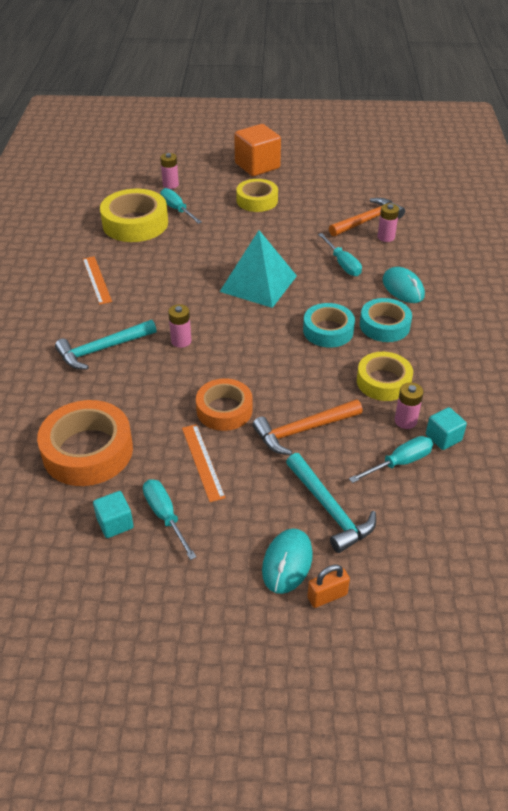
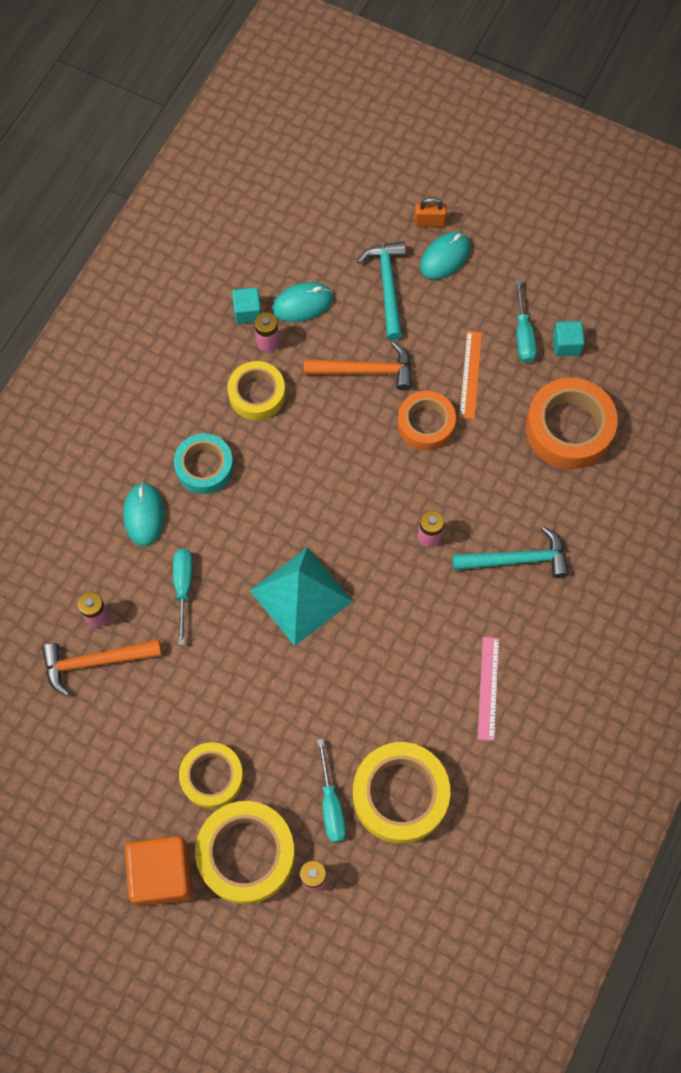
camera: 155 degrees left, 25 degrees up
(96, 280) = (488, 688): orange ruler -> pink ruler
(215, 182) = (246, 854): none -> yellow tape
(328, 330) = (267, 485): turquoise tape -> none
(400, 463) = (302, 304): turquoise screwdriver -> turquoise mouse

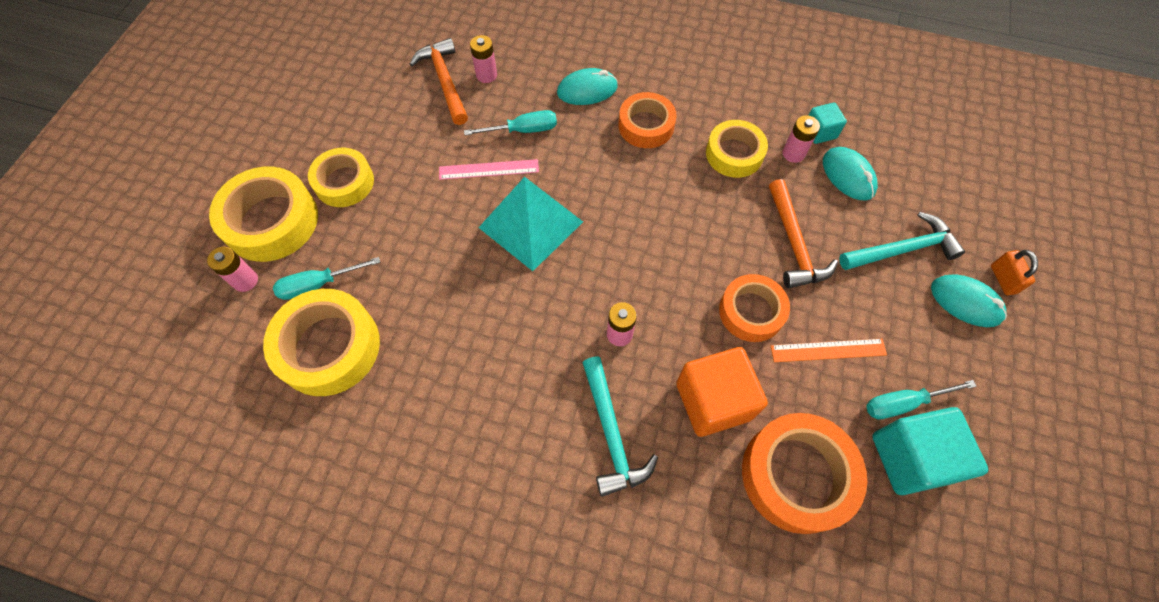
camera: 80 degrees right, 5 degrees down
(163, 874) = (255, 161): orange cube -> orange cube (713, 401)
(204, 467) = (646, 125): turquoise tape -> orange tape
(488, 688) = (452, 422): pink ruler -> pink ruler (489, 169)
(566, 344) = (910, 458): turquoise cube -> turquoise cube, size x1.90

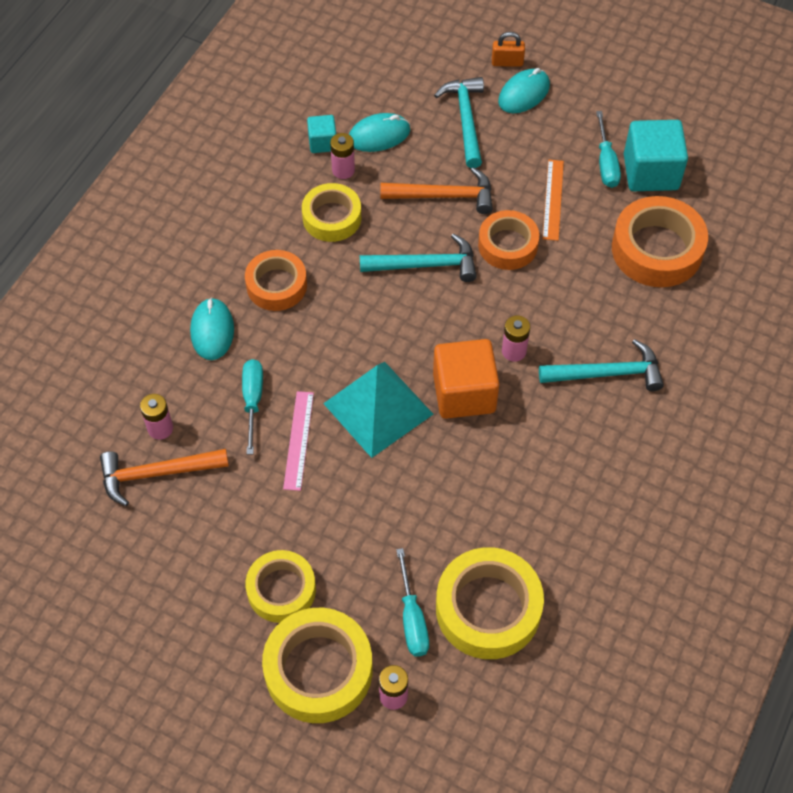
camera: 80 degrees left, 5 degrees down
(703, 239) = (425, 265): none -> turquoise hammer
(713, 401) = (587, 292): orange cube -> orange cube (464, 393)

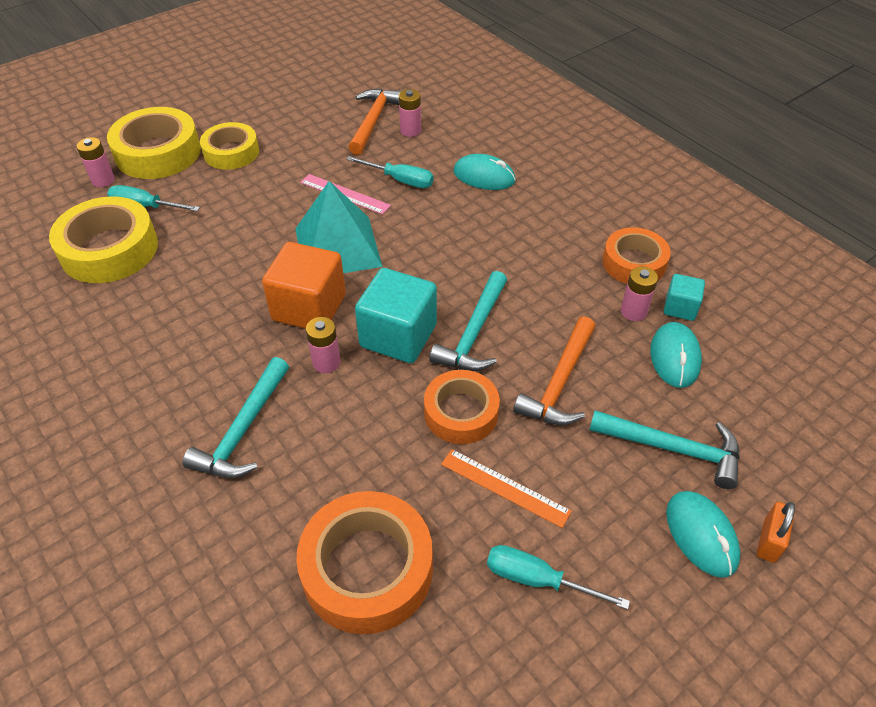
camera: 115 degrees right, 10 degrees down
(276, 285) = (510, 224): orange tape -> orange tape (634, 263)
(332, 217) = (572, 284): yellow tape -> none
(650, 172) = (496, 632): turquoise cube -> turquoise cube (398, 336)

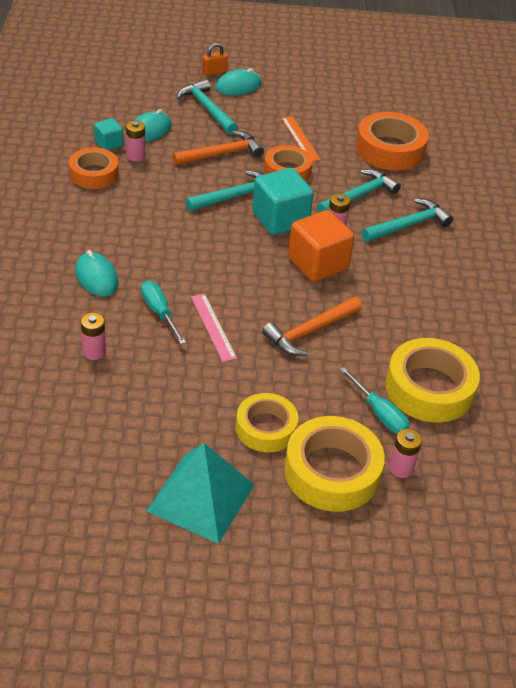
camera: 145 degrees left, 5 degrees down
(338, 247) = (261, 290): turquoise pyramid -> turquoise pyramid (201, 497)
(339, 436) = (359, 196): none -> turquoise hammer
(373, 121) = (110, 383): orange hammer -> orange hammer (309, 331)
(537, 580) = (322, 111): turquoise screwdriver -> none
(701, 535) = (238, 86): turquoise mouse -> turquoise mouse turned 45 degrees clockwise

